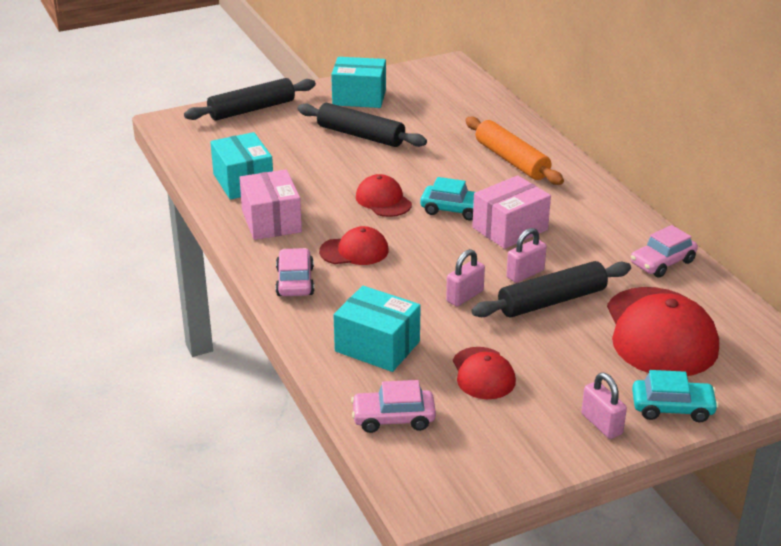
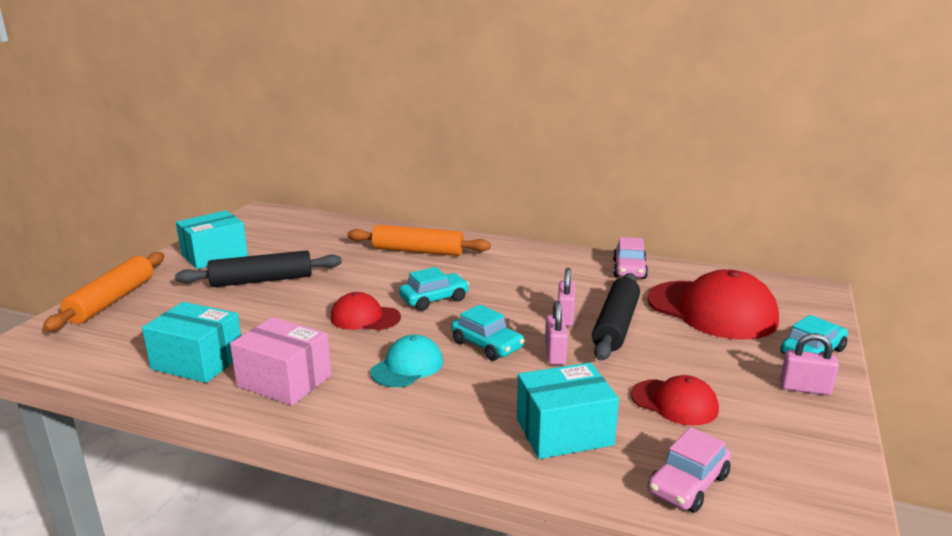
camera: 45 degrees left, 10 degrees down
(252, 109) = (112, 300): black rolling pin -> orange rolling pin
(295, 281) = (396, 420): pink car -> none
(354, 251) = (407, 366): red cap -> turquoise cap
(429, 264) = (487, 345): none -> turquoise car
(510, 228) = (498, 293): pink box -> none

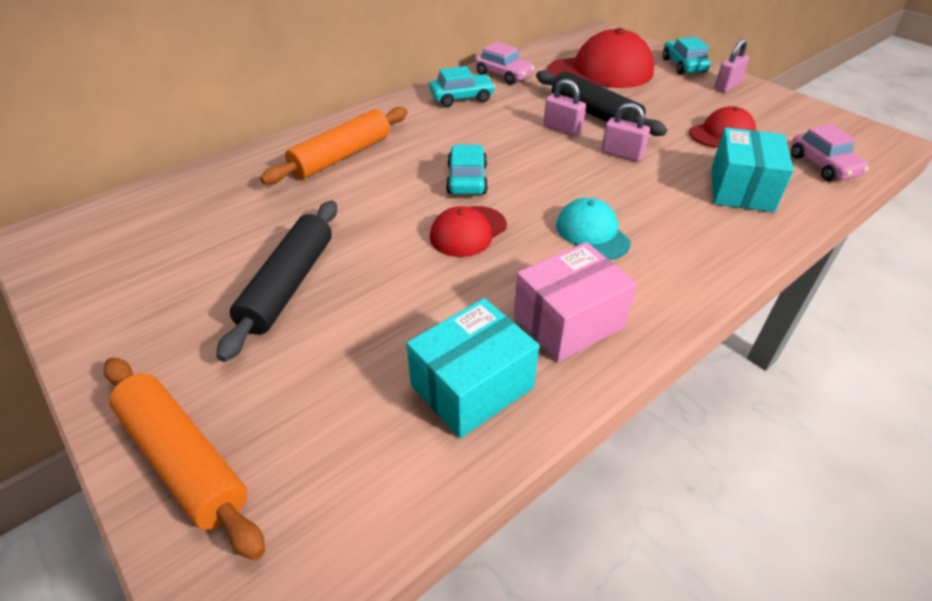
camera: 60 degrees left, 20 degrees up
(214, 255) = (147, 313): turquoise box -> none
(487, 345) = (583, 180): turquoise car -> turquoise car (462, 98)

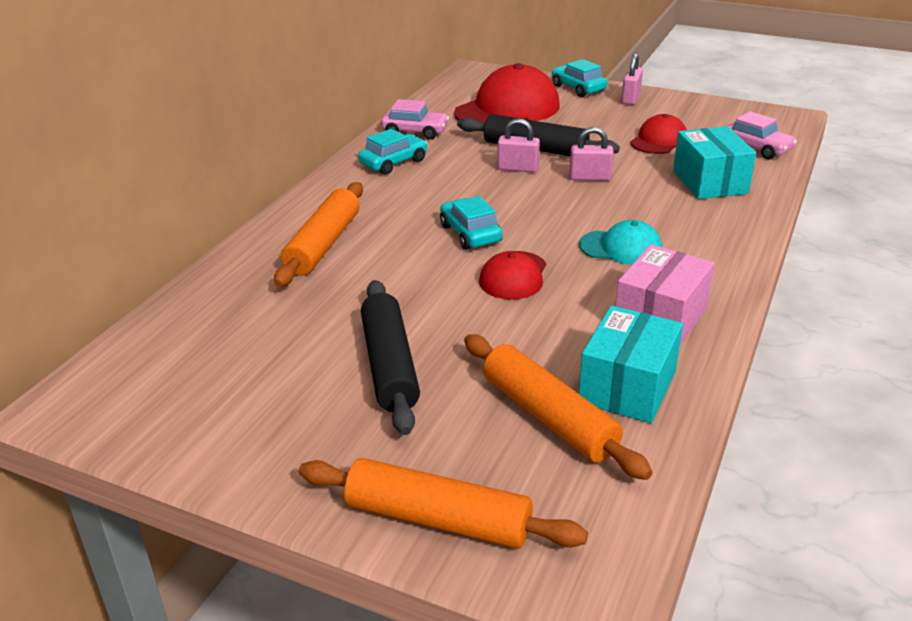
camera: 25 degrees left, 10 degrees down
(371, 390) = (548, 417): none -> orange rolling pin
(592, 233) = (621, 248): turquoise cap -> turquoise cap turned 150 degrees clockwise

